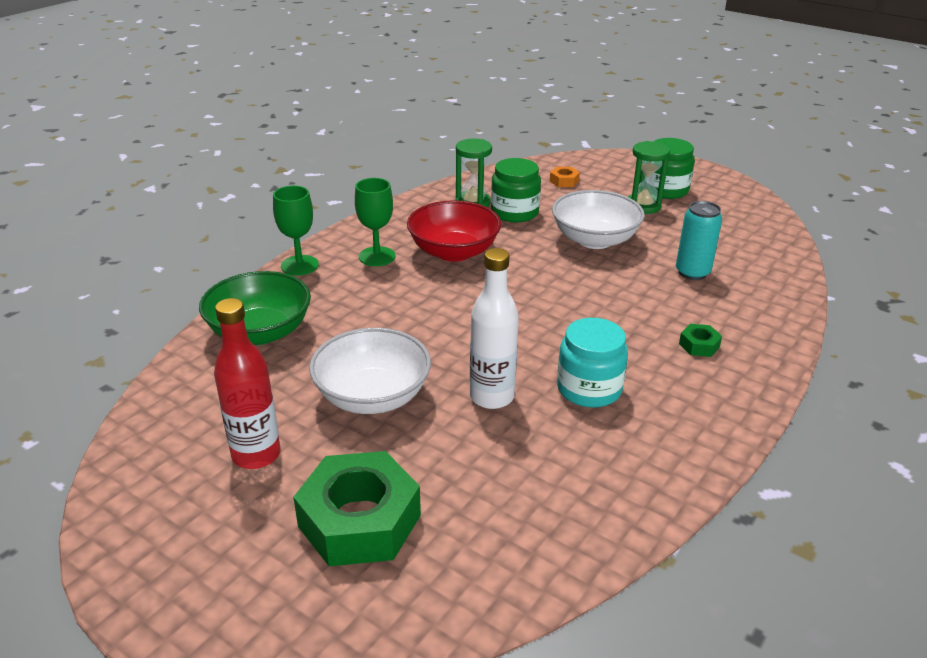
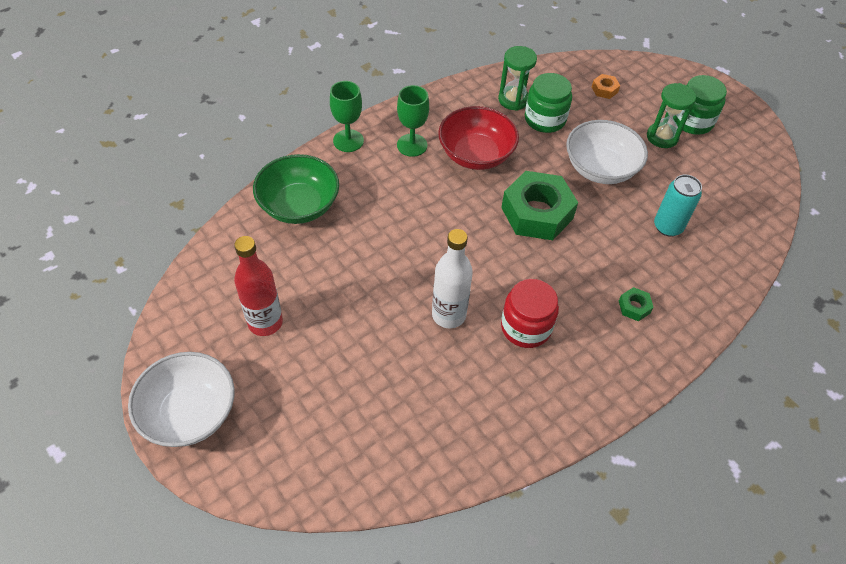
camera: 15 degrees right, 20 degrees up
(359, 520) = (317, 399): green nut -> green nut (537, 213)
(372, 396) = (361, 291): white bowl -> white bowl (189, 413)
(589, 389) = (526, 327): turquoise jar -> red jar

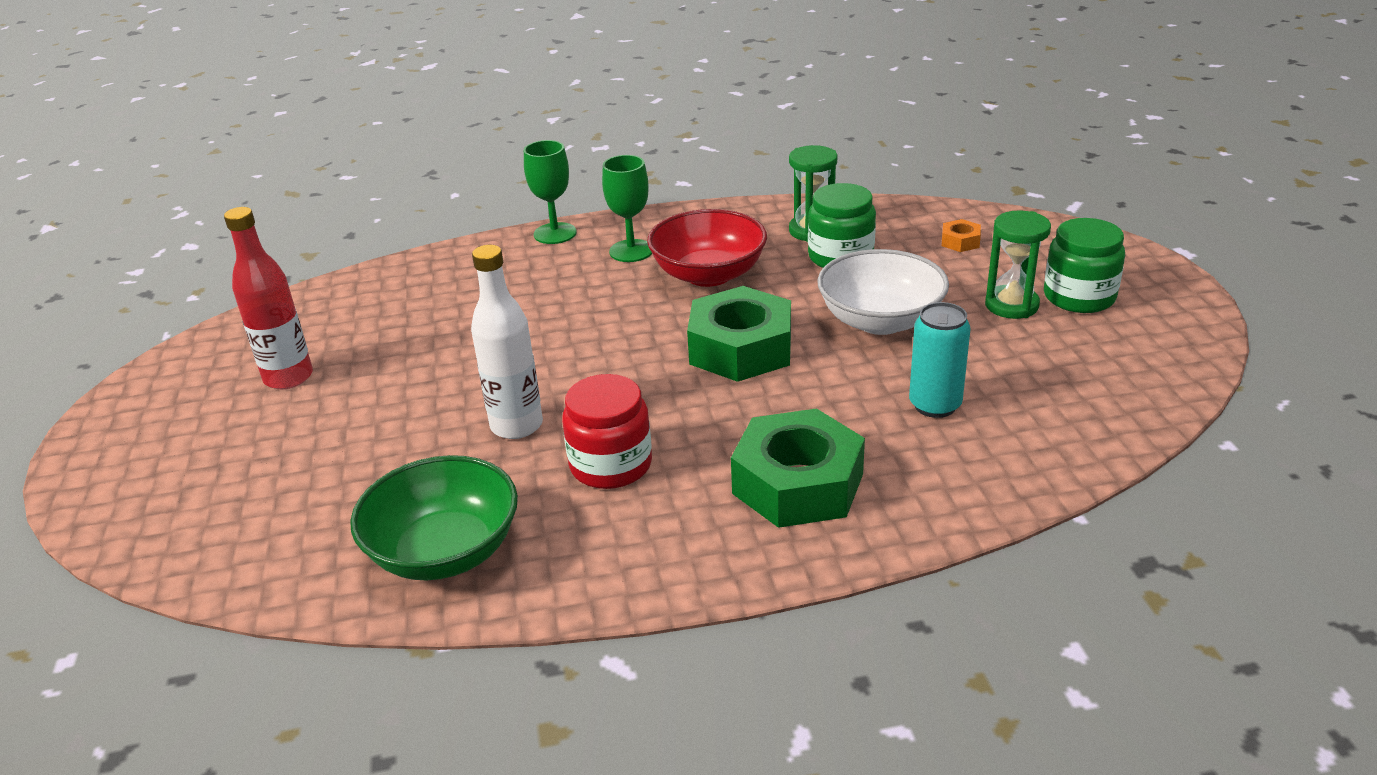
camera: 30 degrees right, 20 degrees down
(189, 413) = (120, 439): white bowl -> none
(299, 205) = (437, 280): green bowl -> green bowl (444, 551)
(634, 307) = (797, 484): green nut -> green nut, size x2.37

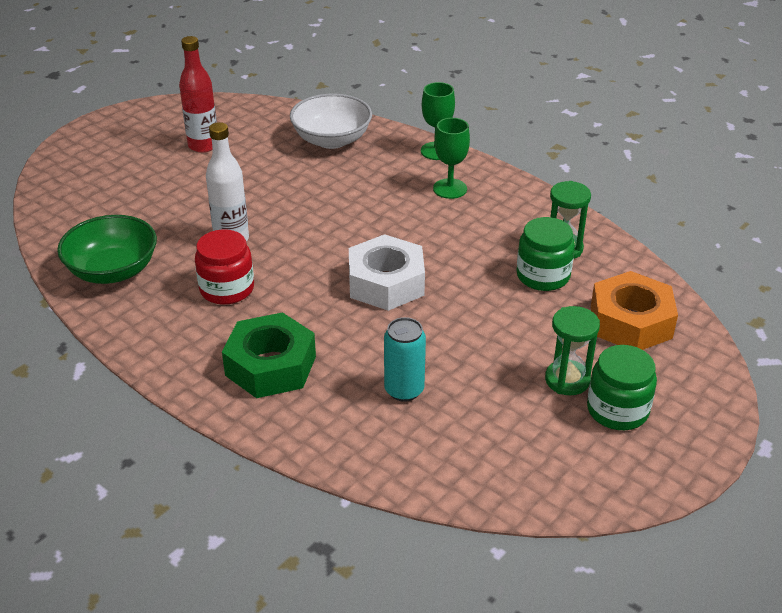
camera: 50 degrees right, 5 degrees up
(708, 274) = (457, 231): red bowl -> none
(741, 348) = (386, 283): green nut -> white nut
(880, 321) = (480, 327): white bowl -> white bowl (332, 140)
(960, 241) = (630, 322): orange nut -> orange nut, size x2.37

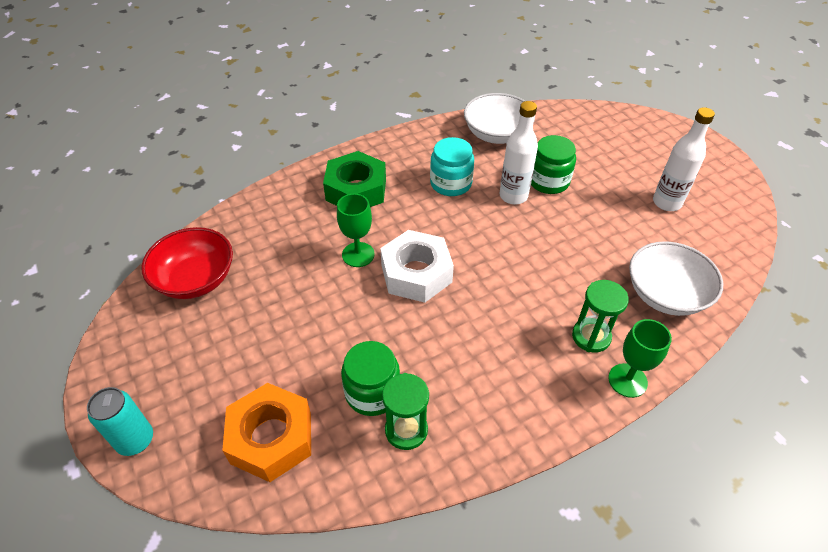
camera: 110 degrees right, 10 degrees up
(113, 270) = (496, 134): green bowl -> white bowl
(203, 145) = (667, 203): red bottle -> white bottle
(227, 289) = (451, 183): red jar -> turquoise jar
(404, 390) = (290, 250): turquoise can -> turquoise can (135, 440)
(450, 189) = (547, 367): green goblet -> green goblet (358, 254)
(497, 458) = (196, 279): none -> red bowl
(567, 380) = (236, 353): green hourglass -> green hourglass (591, 336)
(617, 410) = (183, 373): green jar -> green jar (548, 181)

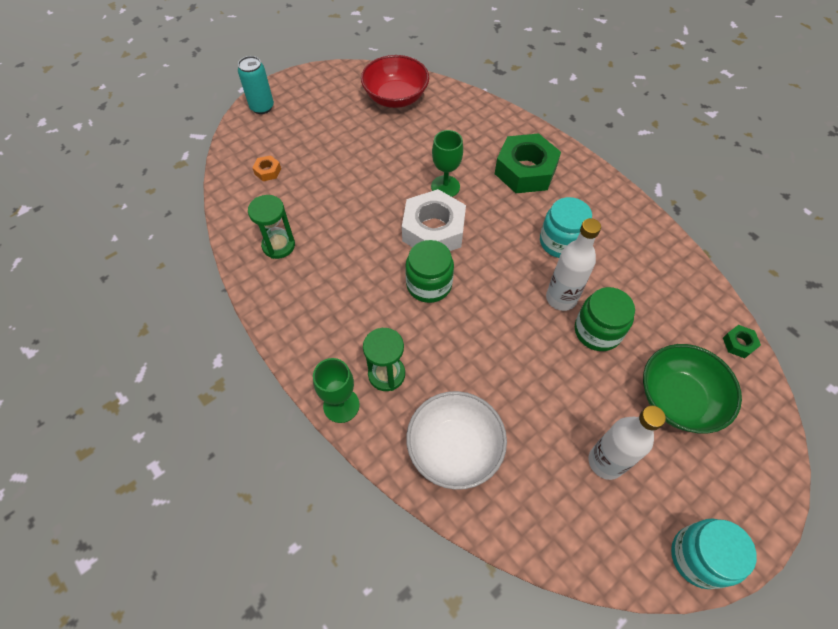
camera: 80 degrees right, 10 degrees up
(271, 438) = (267, 171): orange nut -> orange nut, size x0.42
(372, 392) = (309, 220): green jar -> green jar (429, 284)
(496, 134) = (659, 275): white bowl -> none
(563, 112) = (738, 344): none -> green nut
(611, 153) = (678, 399): none -> green bowl
(731, 173) = (699, 557): none -> turquoise jar

